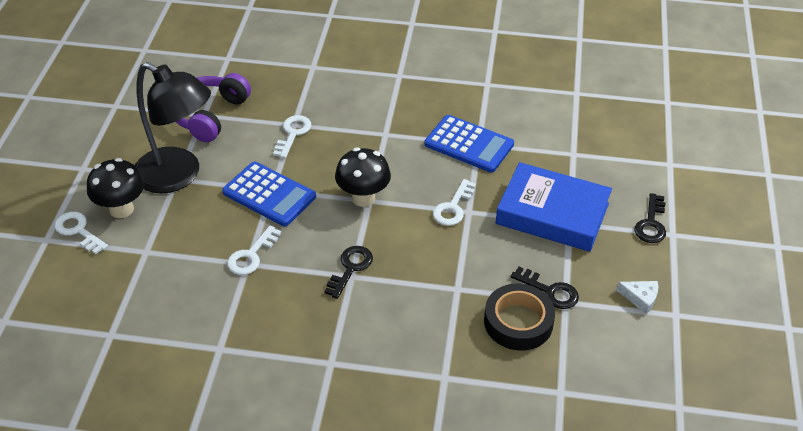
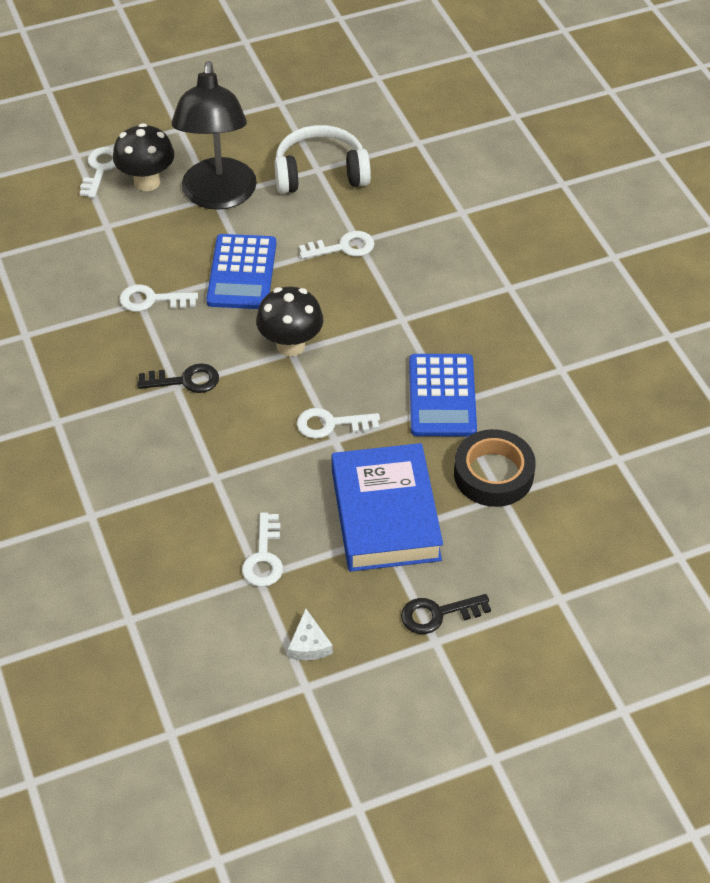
camera: 60 degrees right, 5 degrees up
(209, 115) = (320, 173): purple headphones -> white headphones
(518, 322) = (201, 546): black tape -> black tape (493, 474)
(550, 291) = (264, 557): black key -> white key

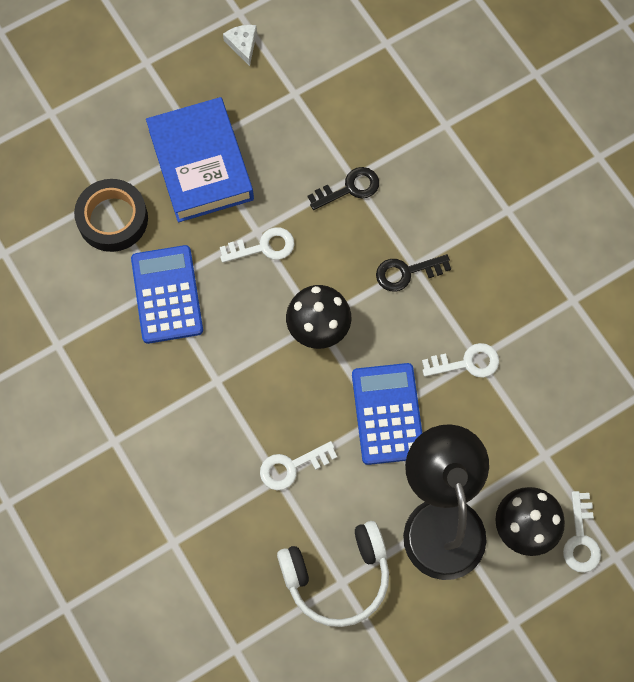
camera: 170 degrees right, 20 degrees up
(264, 557) = (293, 110): white key -> none
(438, 614) = (146, 84): black key -> black key (349, 188)

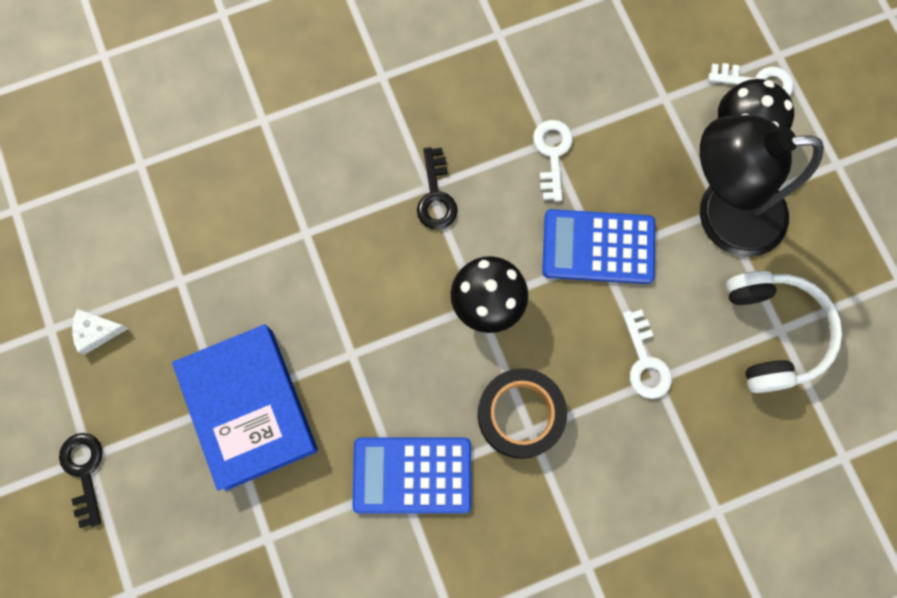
camera: 80 degrees left, 5 degrees up
(113, 219) = (298, 530): black tape -> black tape (520, 414)
(201, 164) = (249, 408): blue book -> blue book turned 75 degrees clockwise
(263, 247) = (373, 350): white key -> none
(349, 188) = (319, 239): black key -> black key (84, 471)

